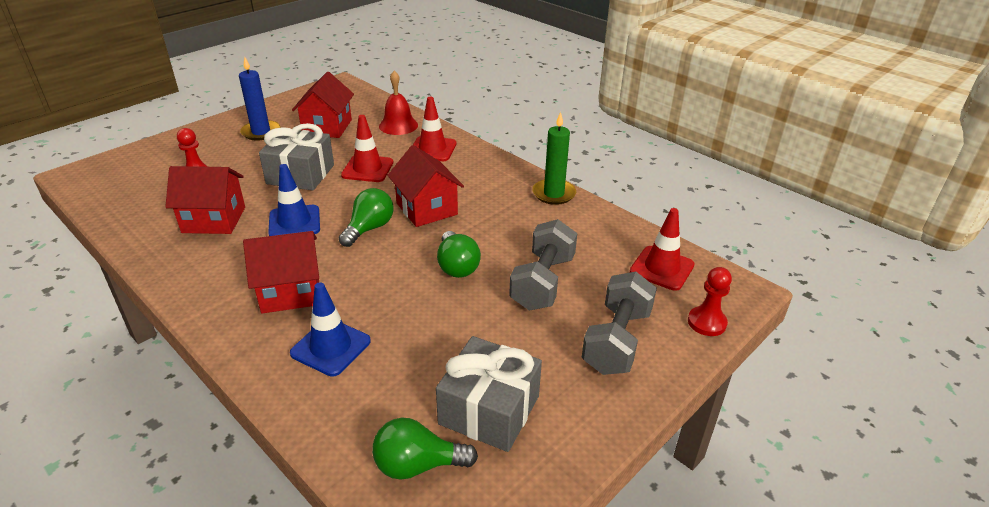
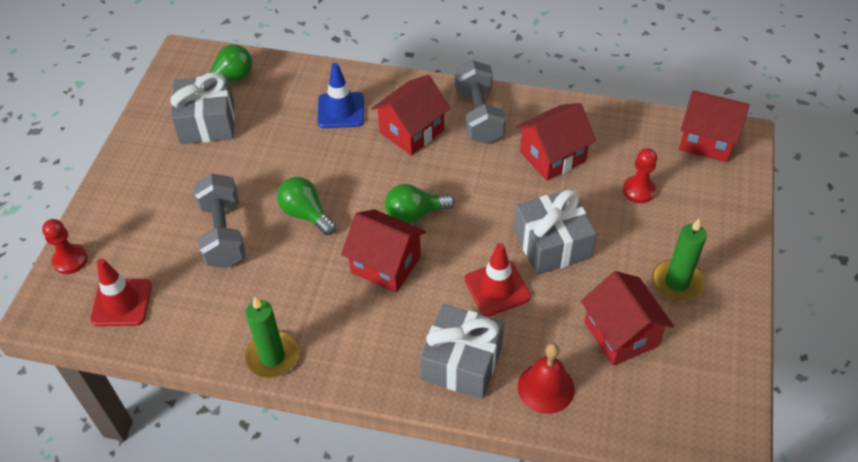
camera: 150 degrees right, 15 degrees up
(98, 182) = (707, 140): none -> red house
(261, 132) = (677, 282): blue candle -> green candle
(294, 222) = (485, 188): blue traffic cone -> none
(369, 228) = (415, 214): green light bulb -> green light bulb turned 75 degrees clockwise
(432, 149) = (462, 362): red traffic cone -> grey gift
(616, 341) = (140, 209): grey dumbbell -> grey dumbbell (478, 116)

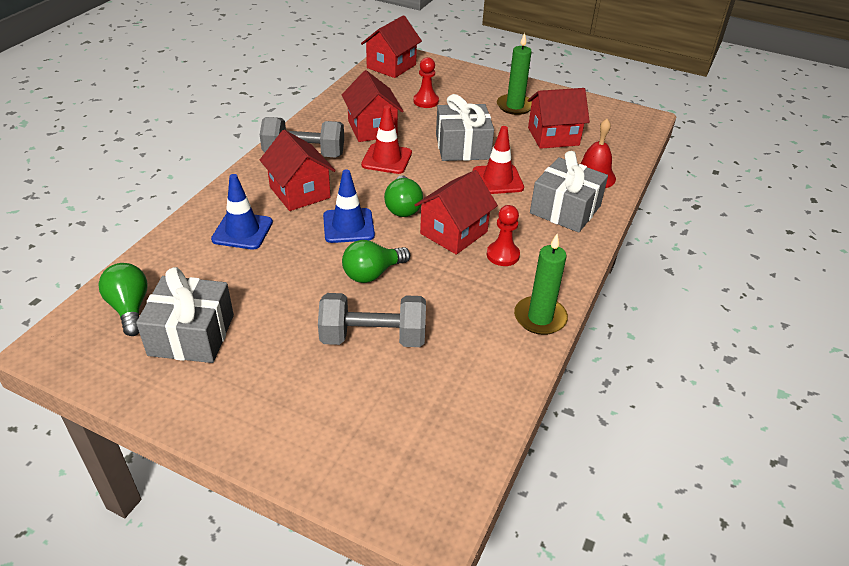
camera: 80 degrees left, 10 degrees down
(70, 260) = (357, 488): red pawn -> red pawn (502, 255)
(121, 303) = (442, 435): red traffic cone -> red traffic cone (386, 159)
(371, 180) = (348, 226): none -> blue traffic cone

